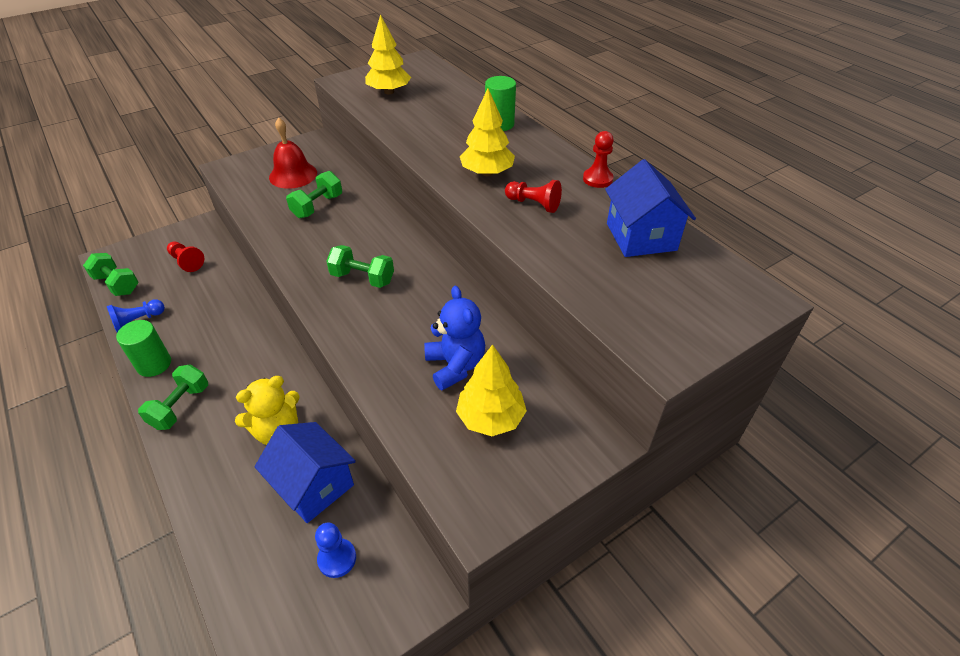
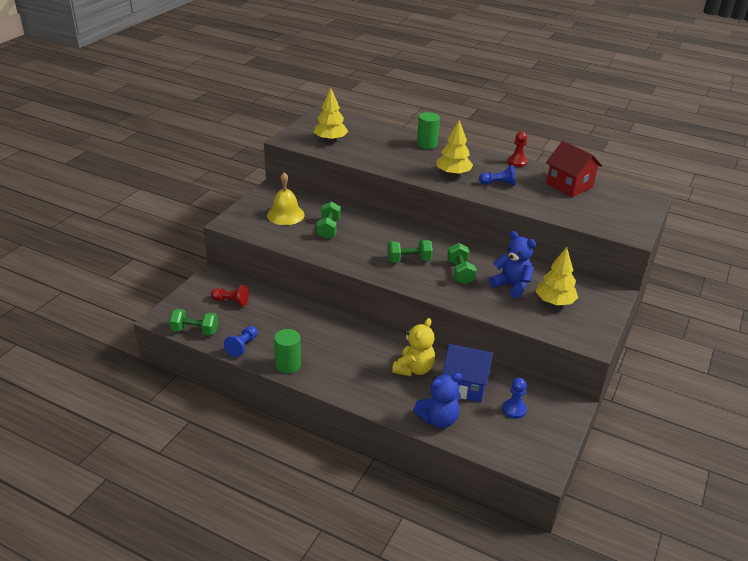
camera: 30 degrees left, 10 degrees down
(180, 407) = (336, 379): green dumbbell -> green dumbbell (460, 272)
(229, 524) = (438, 419): none -> blue teddy bear
(293, 175) = (285, 215): red bell -> yellow bell
(533, 204) = (498, 184): red pawn -> blue pawn
(641, 236) = (569, 185): blue house -> red house

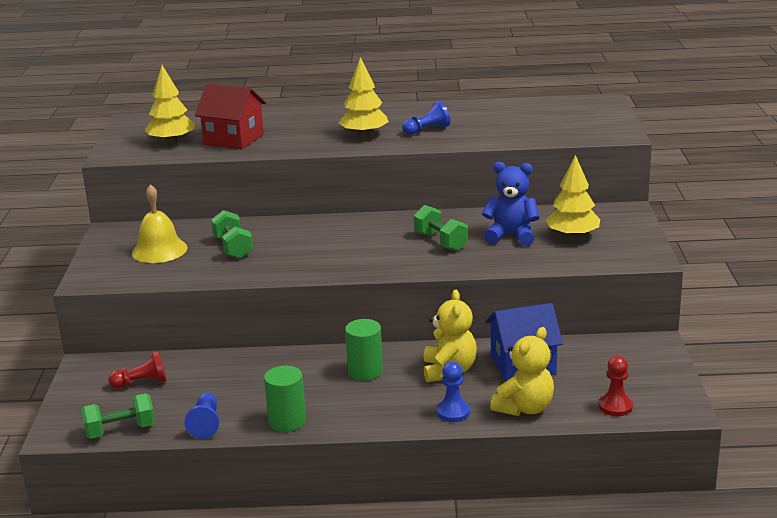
camera: 25 degrees left, 10 degrees down
(409, 260) = (367, 248): green dumbbell -> none
(427, 144) = (301, 116): green cylinder -> green cylinder (365, 371)
(438, 419) = (524, 408): blue teddy bear -> yellow teddy bear
(514, 409) = (598, 368): blue pawn -> blue pawn (453, 412)
(517, 162) = (426, 106): red pawn -> red pawn (615, 406)
(569, 185) = (507, 112): red house -> red house (234, 139)

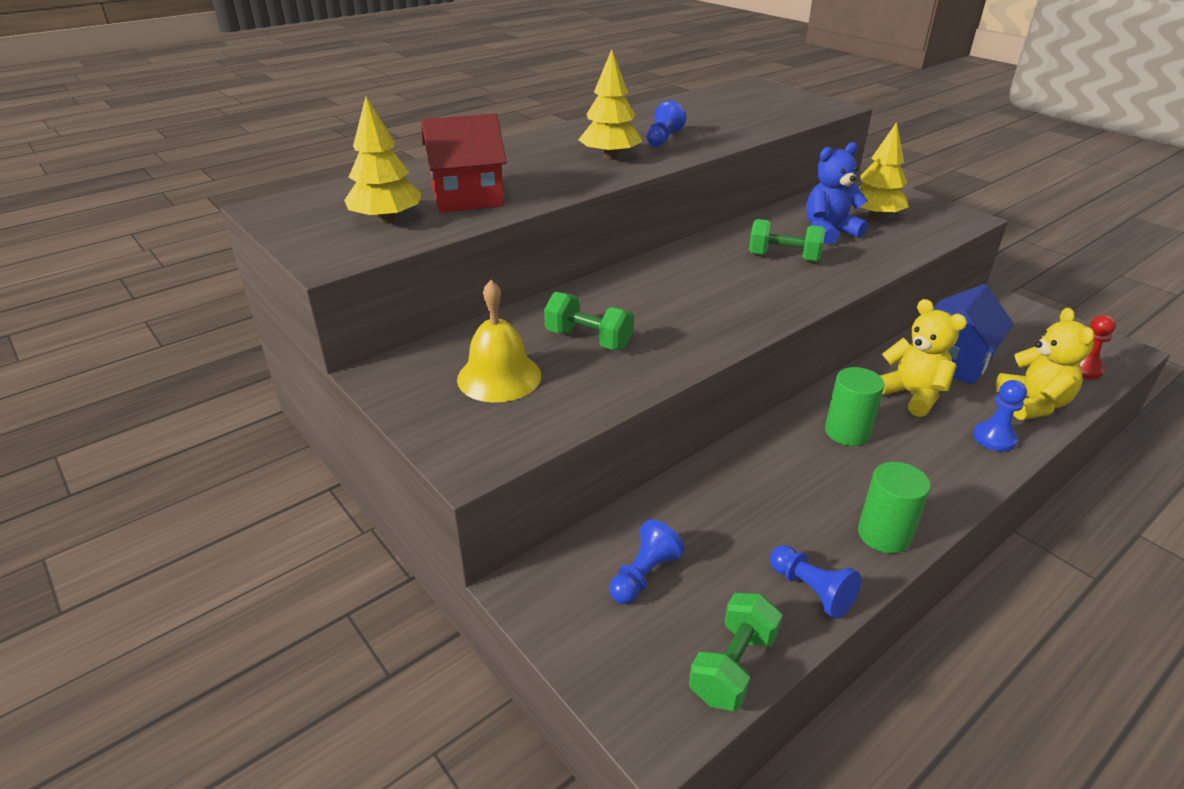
camera: 40 degrees left, 10 degrees up
(142, 383) = (644, 575): red pawn -> blue pawn

